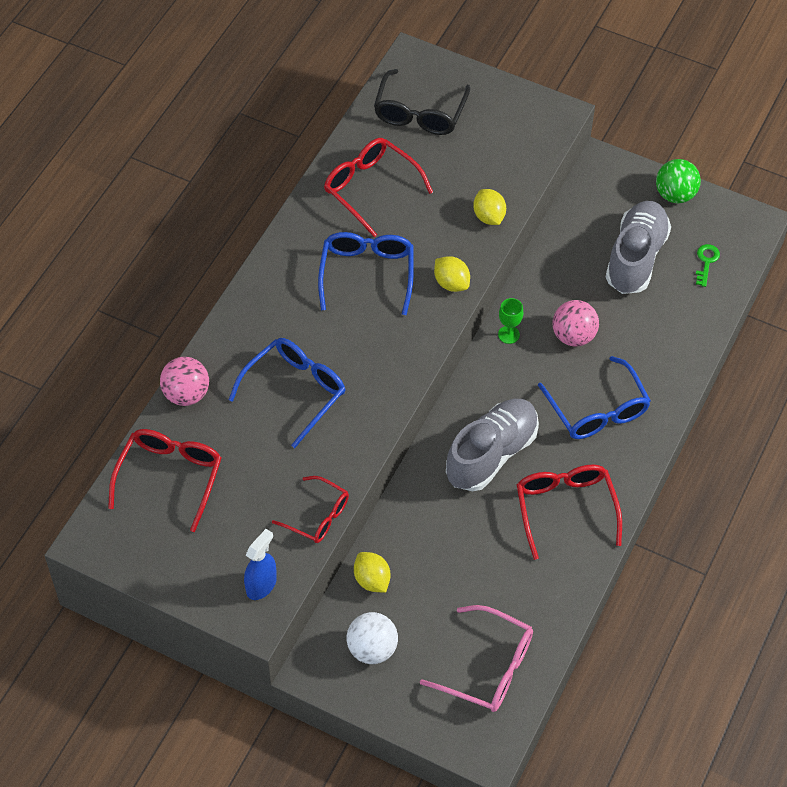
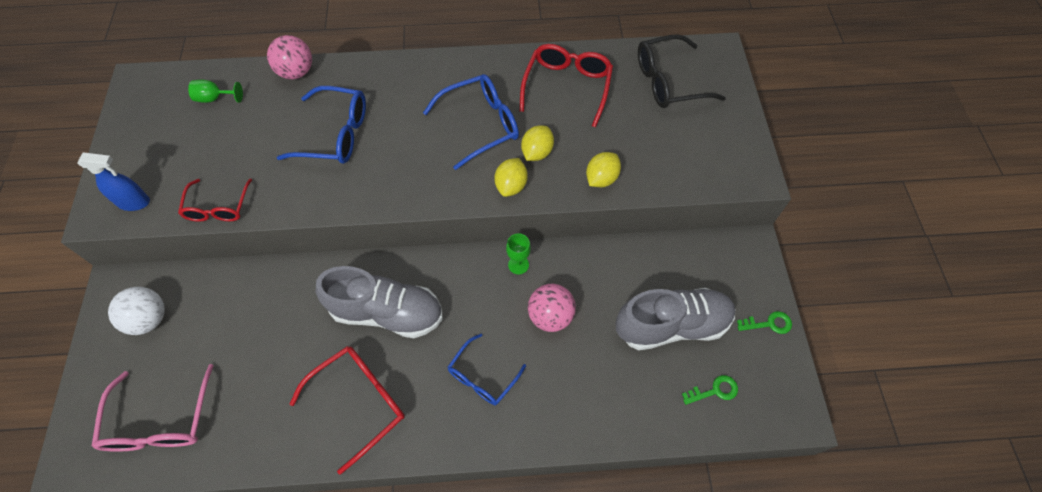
camera: 60 degrees right, 5 degrees up
(170, 477) = (215, 98): red glasses -> green goblet
(372, 580) = (217, 286): yellow lemon -> yellow lemon (537, 152)
(597, 410) = (482, 377): blue glasses -> blue glasses, size x0.66
(675, 195) = (768, 323): green ball -> green key

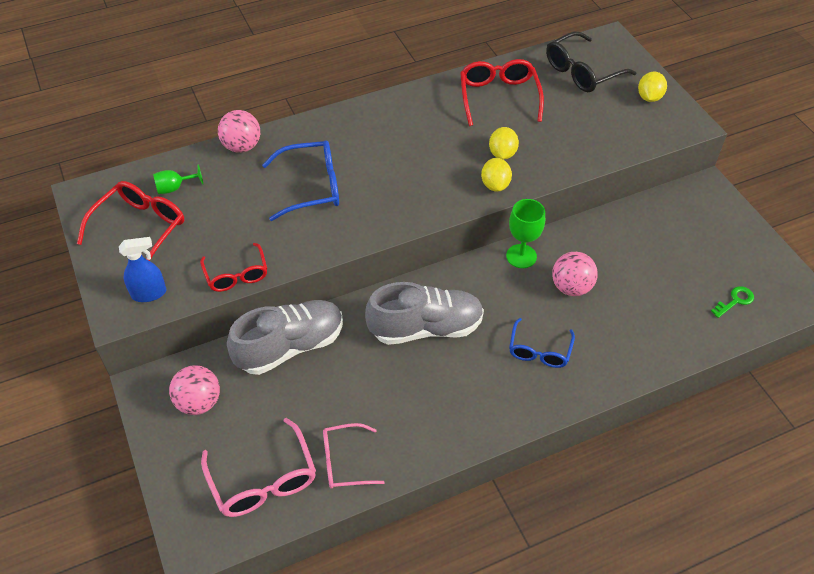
camera: 20 degrees left, 10 degrees down
(149, 319) = (199, 402): white ball -> pink ball
(240, 429) = (344, 461): none -> pink glasses
(360, 402) = (442, 404): red glasses -> red glasses (140, 228)
(481, 125) = (440, 145): blue glasses -> none
(518, 265) = (521, 256): green goblet -> green goblet, size x1.52
(601, 178) = (568, 159): yellow lemon -> yellow lemon (649, 97)
(672, 325) = (675, 264): grey shoe -> grey shoe (290, 346)
(768, 323) = (751, 239): green key -> none

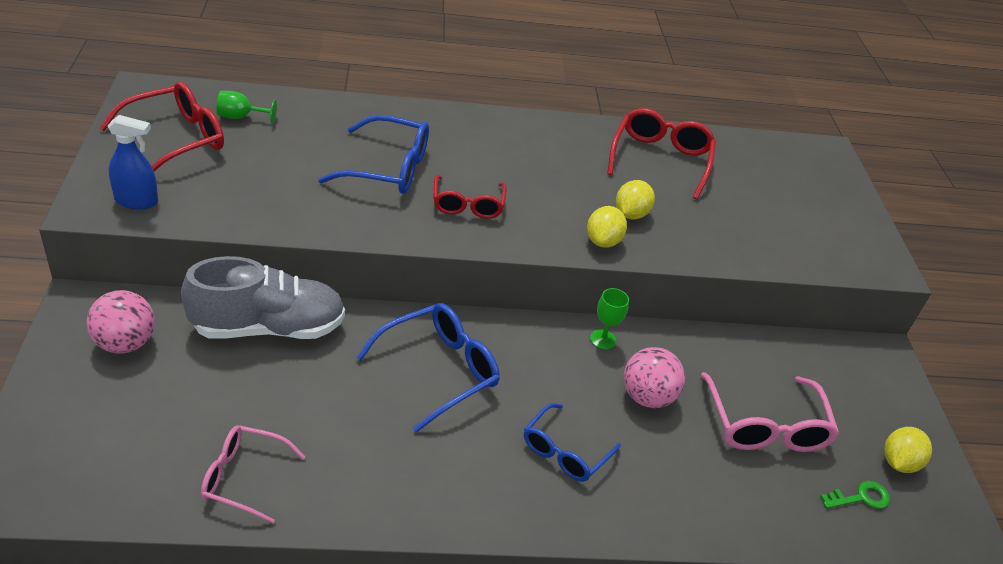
camera: 15 degrees right, 10 degrees down
(236, 275) = (243, 219): red glasses -> red glasses (468, 205)
(242, 146) = (339, 106): pink ball -> none
(263, 480) = (134, 457): pink glasses -> pink glasses (765, 426)
(426, 328) = (439, 370): grey shoe -> blue glasses
(521, 256) = (603, 339): green goblet -> green goblet, size x0.66
(582, 72) = (775, 169): black glasses -> none
(649, 97) = (847, 222): yellow lemon -> yellow lemon (898, 462)

